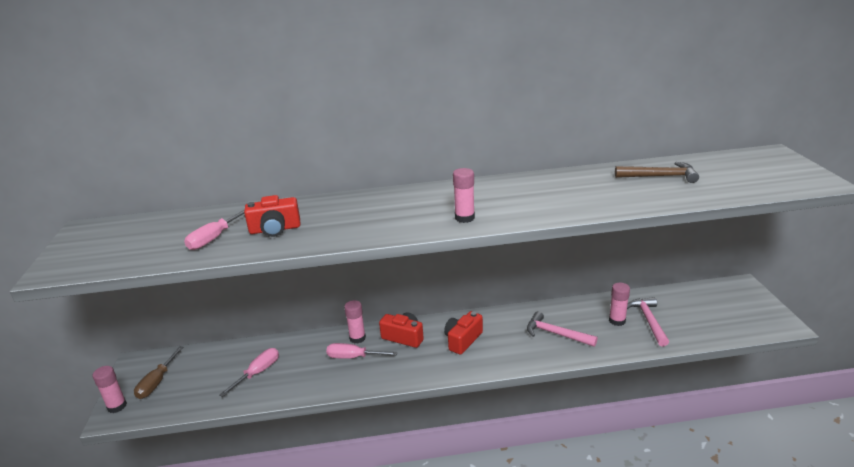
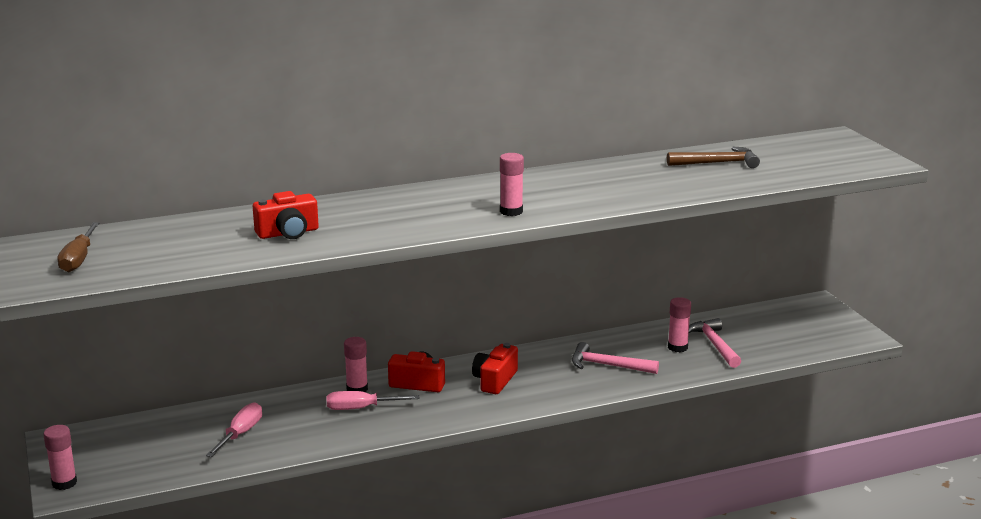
camera: 15 degrees left, 5 degrees down
(157, 382) = (105, 455): brown screwdriver -> brown screwdriver (79, 259)
(215, 238) = (217, 245): pink screwdriver -> none

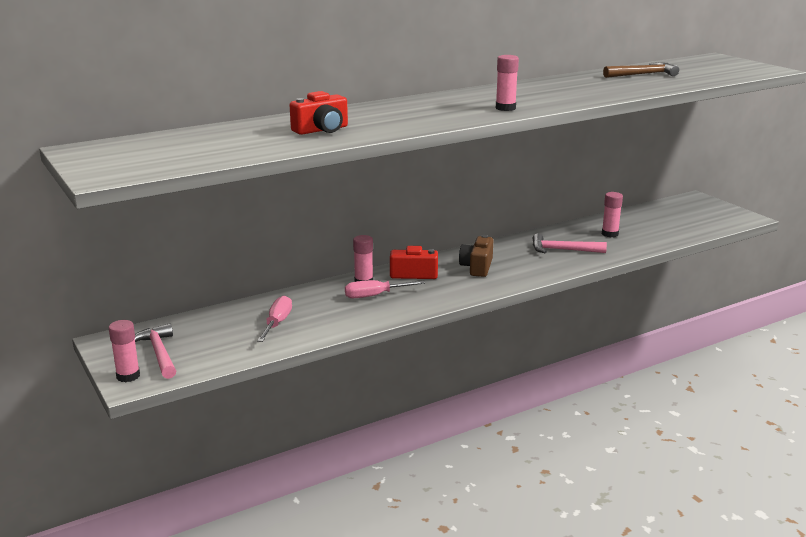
camera: 10 degrees left, 0 degrees up
(79, 259) = (135, 156): brown screwdriver -> none
(495, 380) = (477, 267): red camera -> brown camera
(714, 345) = (637, 230): pink hammer -> pink hammer (159, 353)

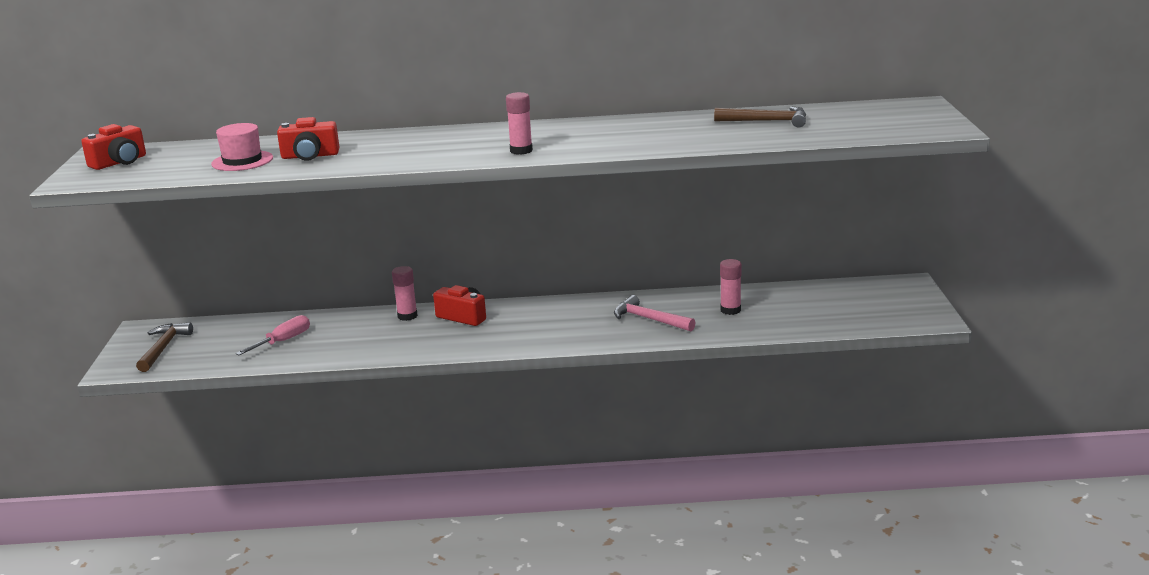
camera: 30 degrees right, 0 degrees up
(122, 155) = (119, 162): none -> red camera
(128, 376) = (119, 363): pink glue stick -> none
(159, 353) = (163, 348): pink hammer -> brown hammer
(261, 140) = (242, 161): none -> pink hat
(375, 295) = (398, 332): pink screwdriver -> none
(477, 267) = (533, 321): brown camera -> none

